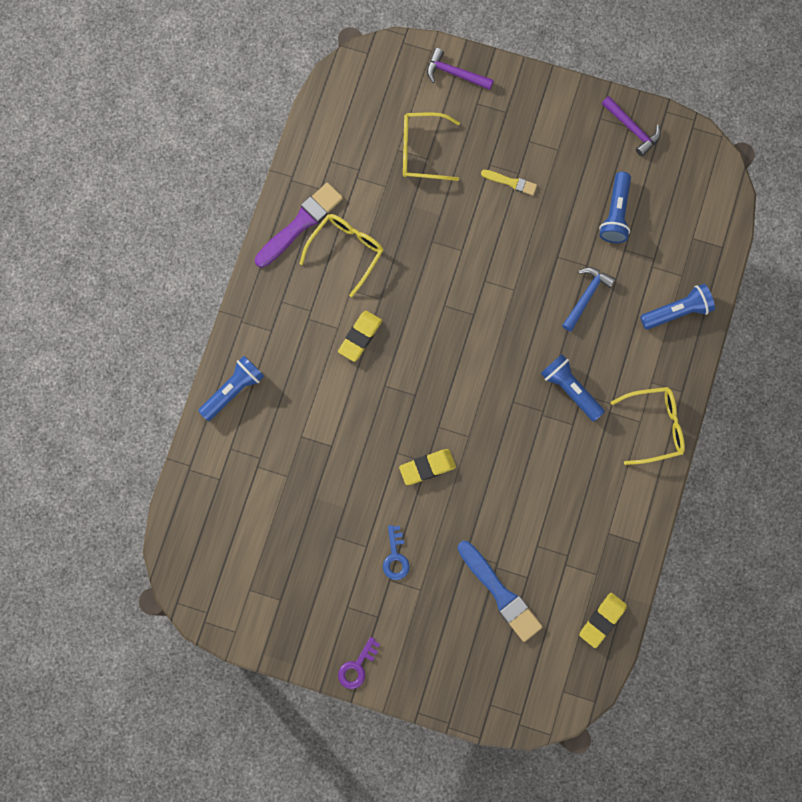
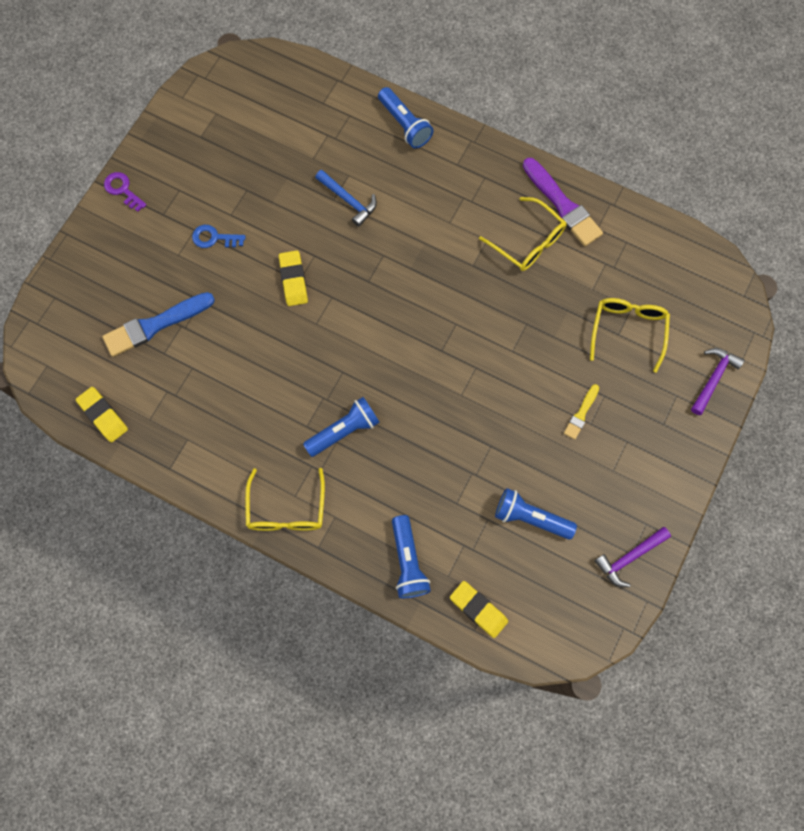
camera: 100 degrees right, 5 degrees down
(360, 337) = (436, 241): yellow eraser -> yellow eraser (478, 609)
(586, 296) = (441, 467): blue hammer -> blue hammer (348, 200)

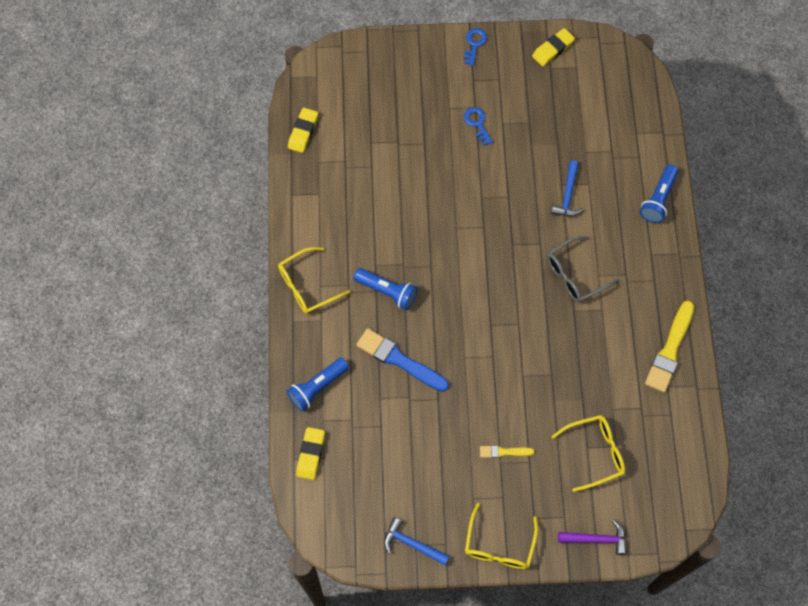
camera: 60 degrees right, 5 degrees down
(123, 190) = (474, 44): purple key -> blue key
(155, 325) = (387, 125): blue brush -> blue brush (399, 360)
(293, 280) = (479, 194): yellow eraser -> yellow eraser (553, 49)
(436, 243) = (575, 275): none -> grey glasses
(528, 242) = (620, 341): yellow glasses -> yellow glasses (499, 545)
(530, 517) = (400, 456): blue flashlight -> none
(562, 205) = (670, 350): purple brush -> yellow brush
(629, 557) = (412, 544): purple hammer -> blue hammer

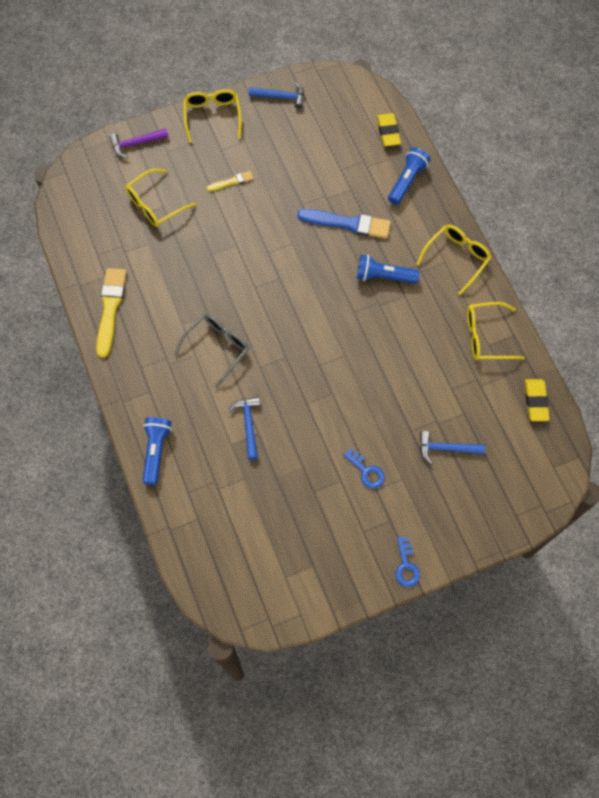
camera: 160 degrees right, 0 degrees up
(318, 202) = (486, 336): none -> yellow glasses
(401, 119) = (446, 448): none -> blue hammer
(553, 49) = (318, 591): yellow eraser -> none

